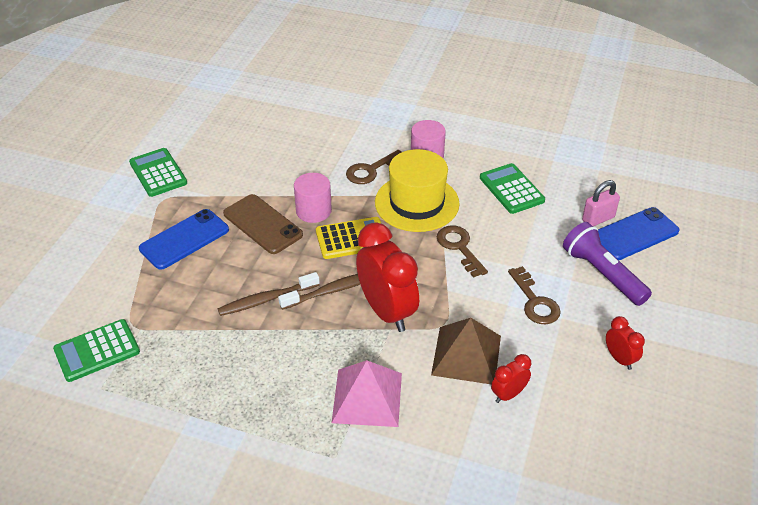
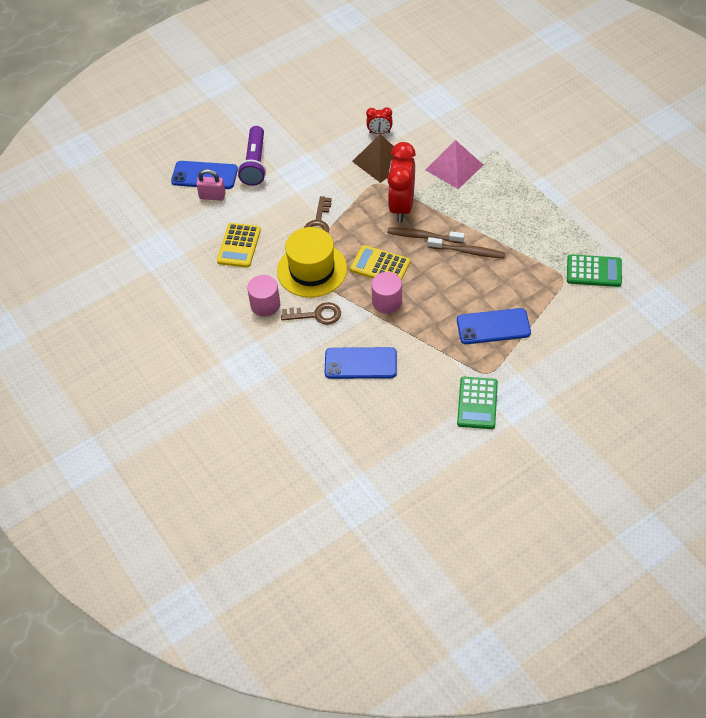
camera: 140 degrees left, 10 degrees up
(262, 224) = (430, 310): brown phone -> none
(293, 154) = (360, 363): none -> blue phone
(511, 189) = (239, 246): green calculator -> yellow calculator
(535, 302) = (312, 168): brown key -> none
(619, 359) = (303, 119): red clock -> none

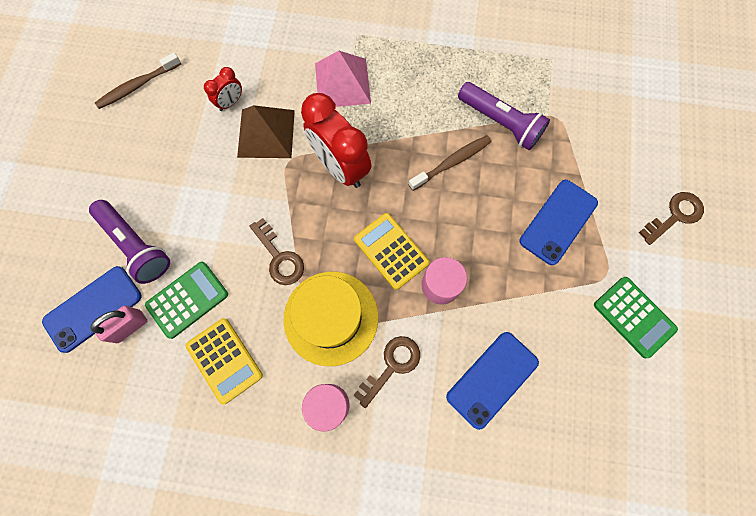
camera: 50 degrees left, 20 degrees up
(380, 266) = (391, 251): yellow calculator -> yellow calculator turned 75 degrees clockwise
(423, 236) = (395, 182): brown toothbrush -> brown toothbrush (138, 85)
(523, 254) = (500, 122): none -> purple flashlight
(571, 380) = (675, 216): none -> brown key
(594, 271) = (572, 89): green calculator -> green calculator (187, 299)

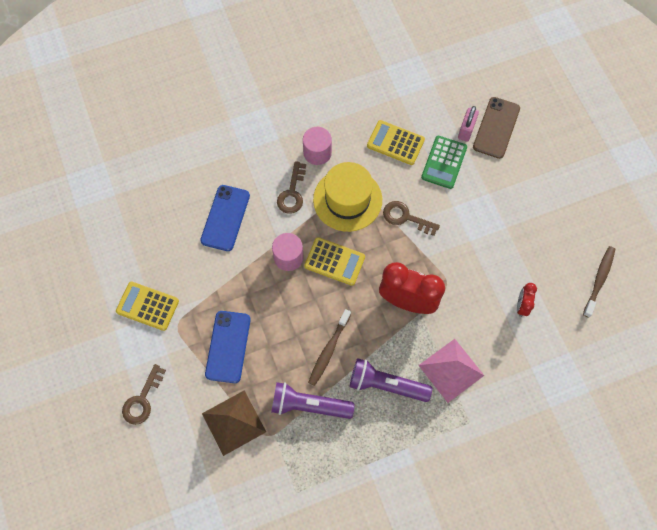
camera: 150 degrees right, 5 degrees down
(93, 309) = (496, 128): blue phone -> brown phone
(136, 245) = (502, 175): purple flashlight -> purple flashlight (386, 385)
(266, 133) = (478, 296): brown pyramid -> brown pyramid (233, 422)
(634, 317) = (147, 306): green calculator -> yellow calculator

